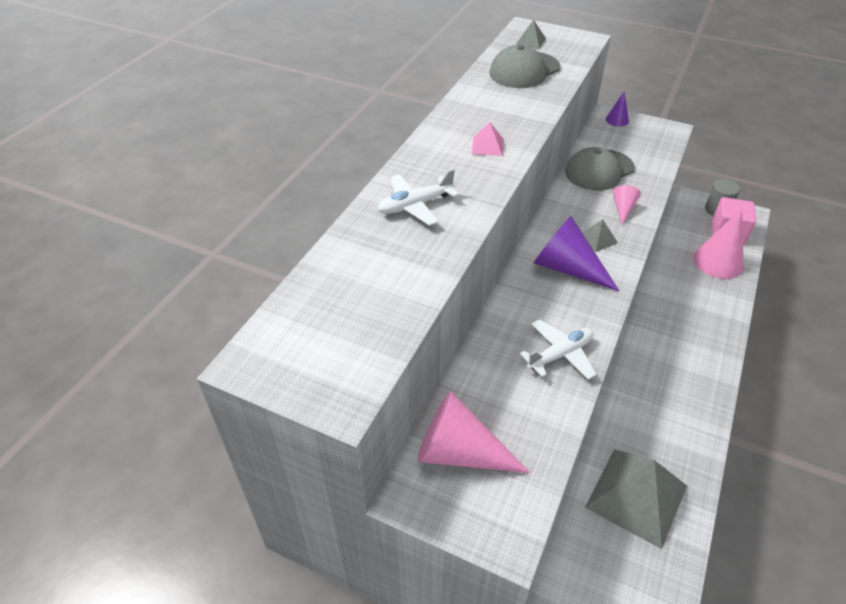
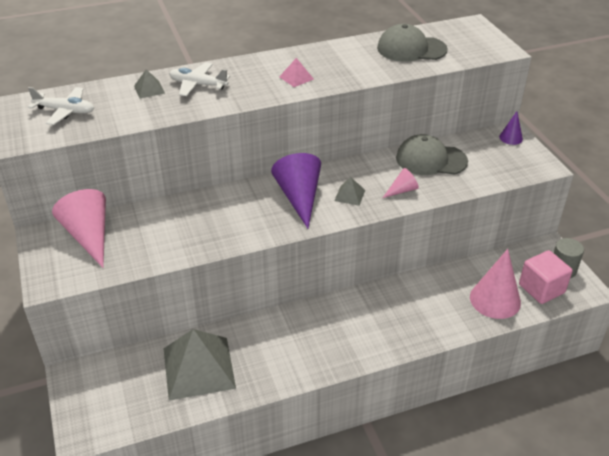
camera: 45 degrees right, 5 degrees down
(530, 41) = (455, 34): grey pyramid -> grey pyramid (149, 89)
(560, 354) = (213, 233): white plane -> white plane (65, 111)

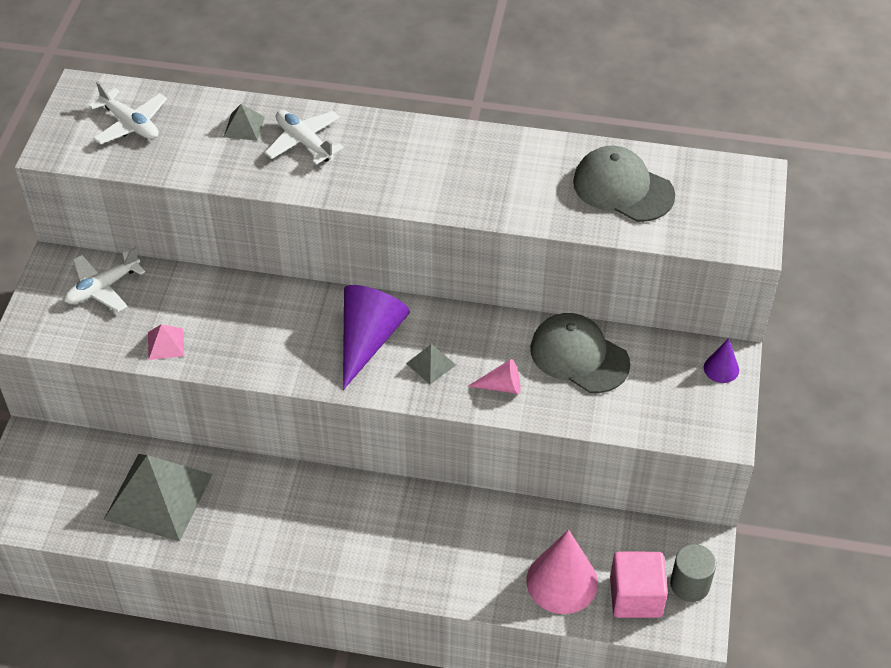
camera: 30 degrees right, 10 degrees up
(89, 236) = (103, 288): pink cone -> white plane
(296, 78) = (430, 179): pink pyramid -> pink pyramid (166, 344)

